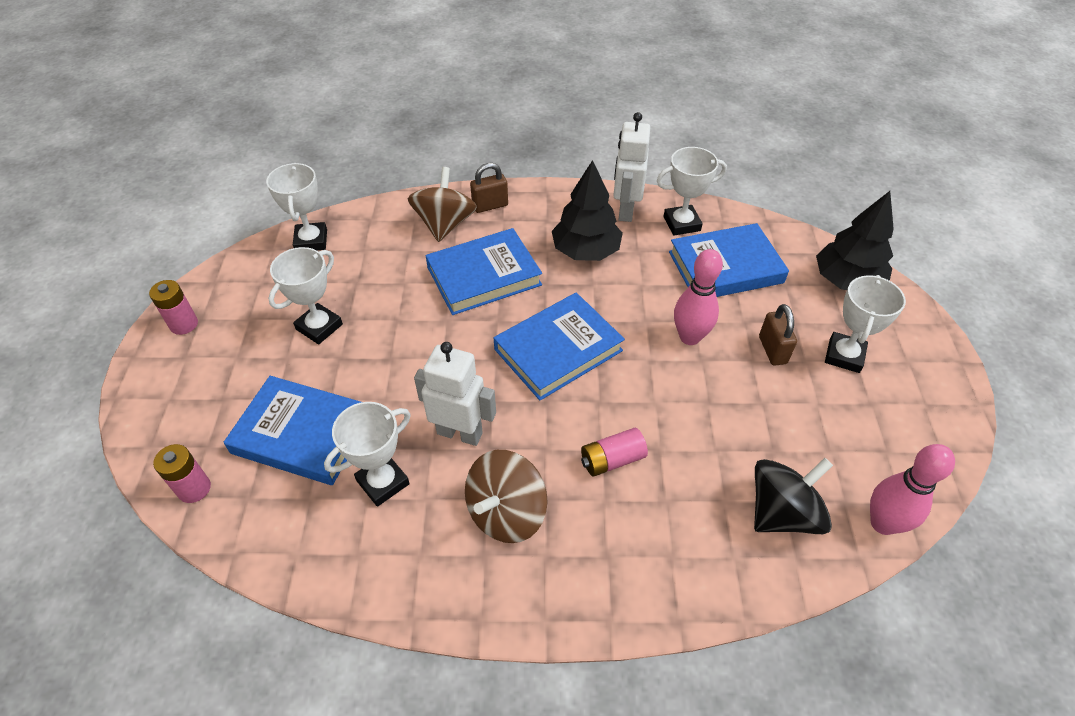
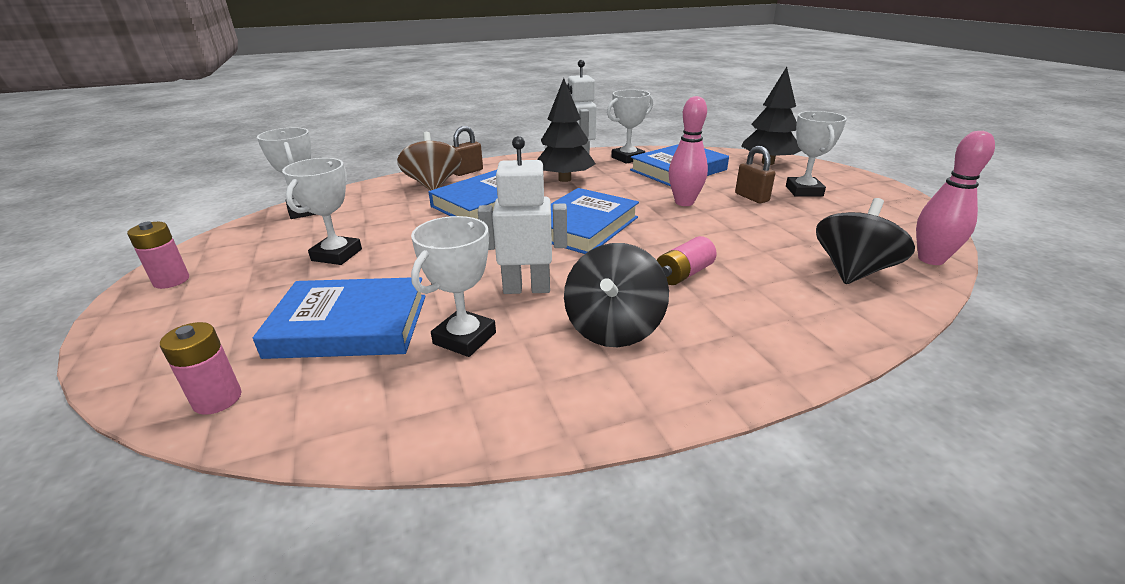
camera: 20 degrees left, 20 degrees down
(506, 512) = (613, 328): brown spinning top -> black spinning top

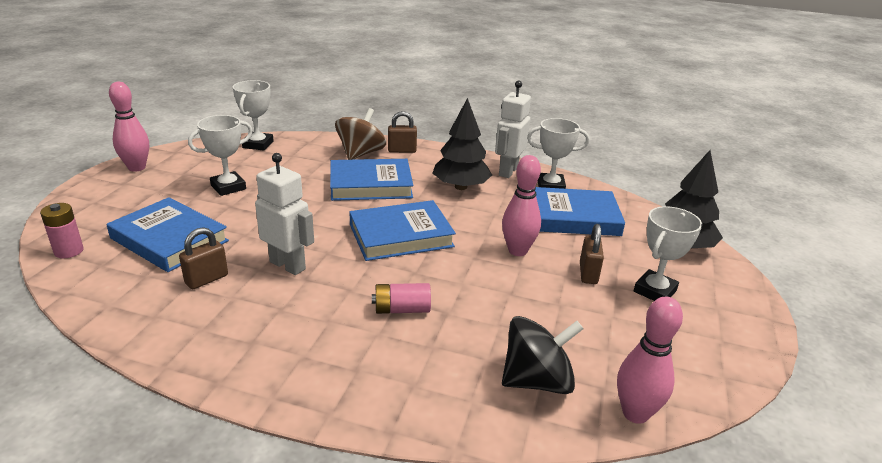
camera: 35 degrees right, 0 degrees up
(171, 281) = (137, 168): pink battery -> pink bowling pin
(464, 338) = (206, 279): white trophy -> brown padlock
(613, 328) = (290, 320): black spinning top -> none

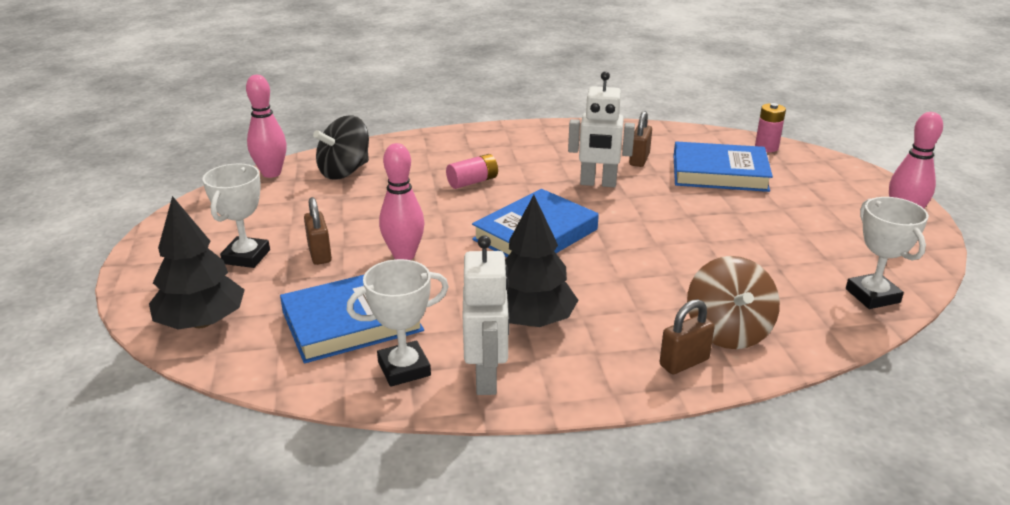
camera: 155 degrees right, 0 degrees up
(228, 187) = (775, 228): white trophy -> none
(370, 185) = (642, 283): blue book -> none

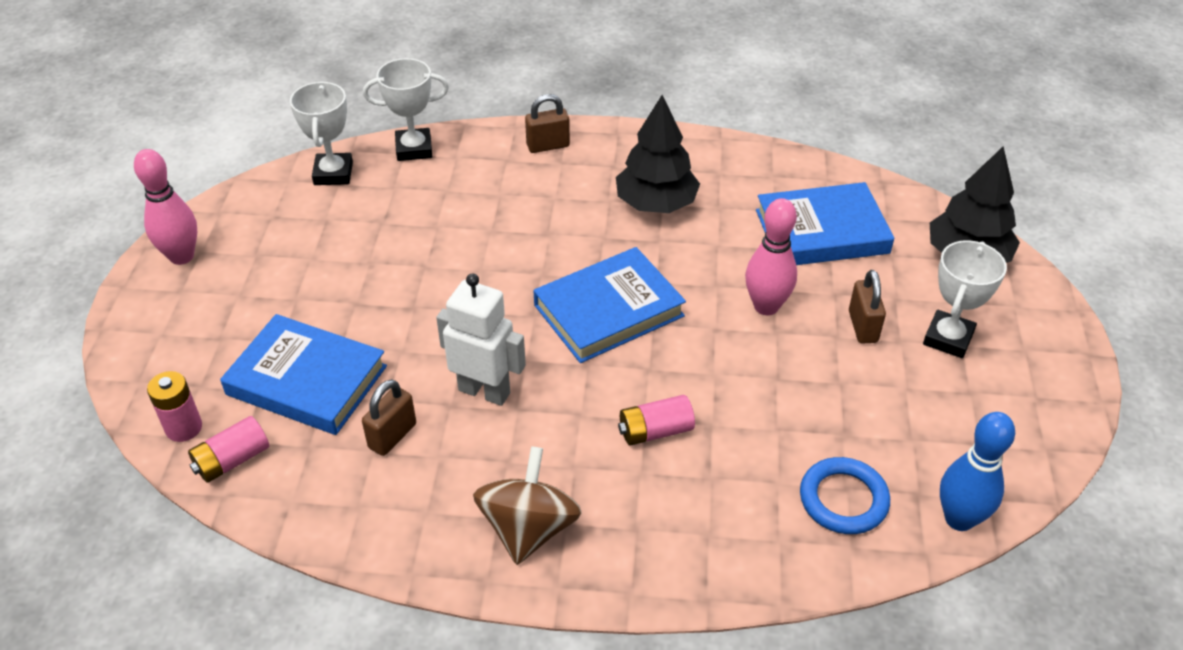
camera: 165 degrees left, 15 degrees up
(271, 173) = (959, 519): pink bowling pin -> blue bowling pin
(345, 171) = (843, 499): black spinning top -> blue ring
(404, 368) = (776, 179): white trophy -> white trophy (414, 149)
(487, 378) = (710, 160): white robot -> none
(721, 141) = (232, 460): none -> pink battery
(728, 331) = (491, 164): brown spinning top -> brown spinning top (528, 528)

